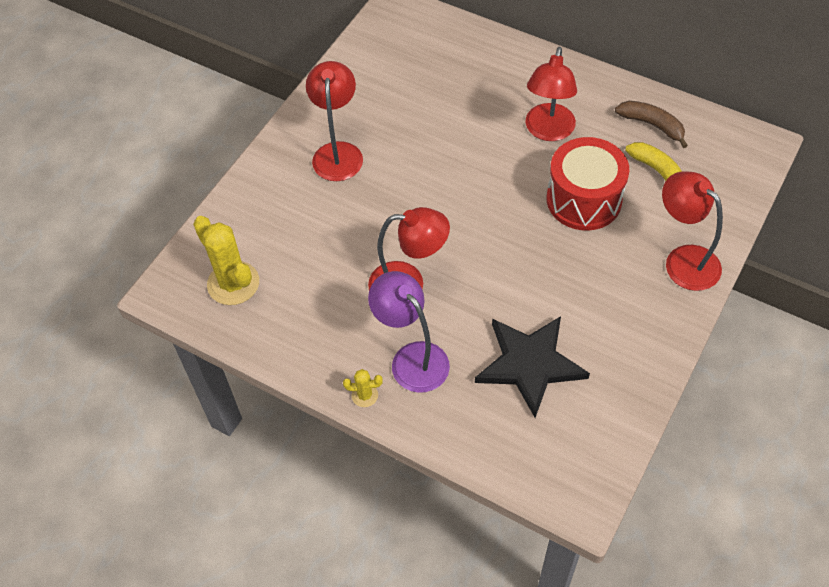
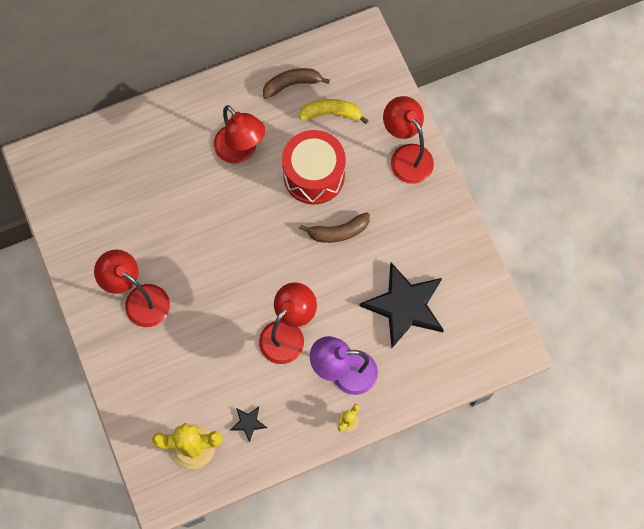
camera: 55 degrees left, 15 degrees up
(292, 312) = (248, 423): none -> black star
(549, 256) = (338, 232): none -> brown banana
(683, 260) = (406, 156): red lamp -> red lamp turned 60 degrees clockwise

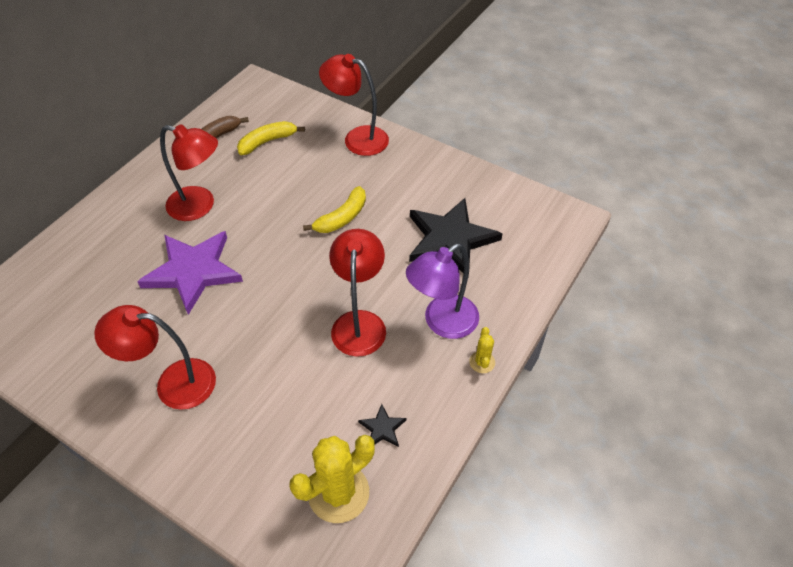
camera: 35 degrees left, 20 degrees down
(202, 212) = (193, 271): none -> purple star
(314, 175) = (285, 189): red drum -> none
(338, 232) = (342, 217): brown banana -> yellow banana

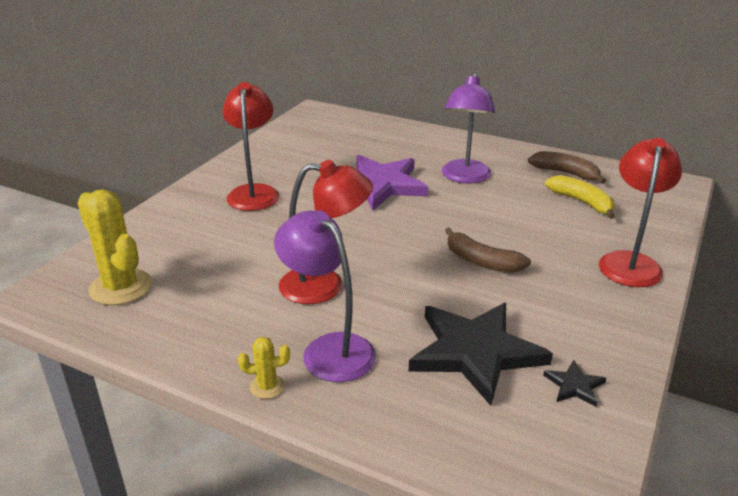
camera: 85 degrees right, 20 degrees down
(200, 206) = (465, 177): red lamp -> purple lamp
(342, 217) = (482, 261): yellow banana -> brown banana
(382, 428) = (186, 310): black star -> black star (574, 386)

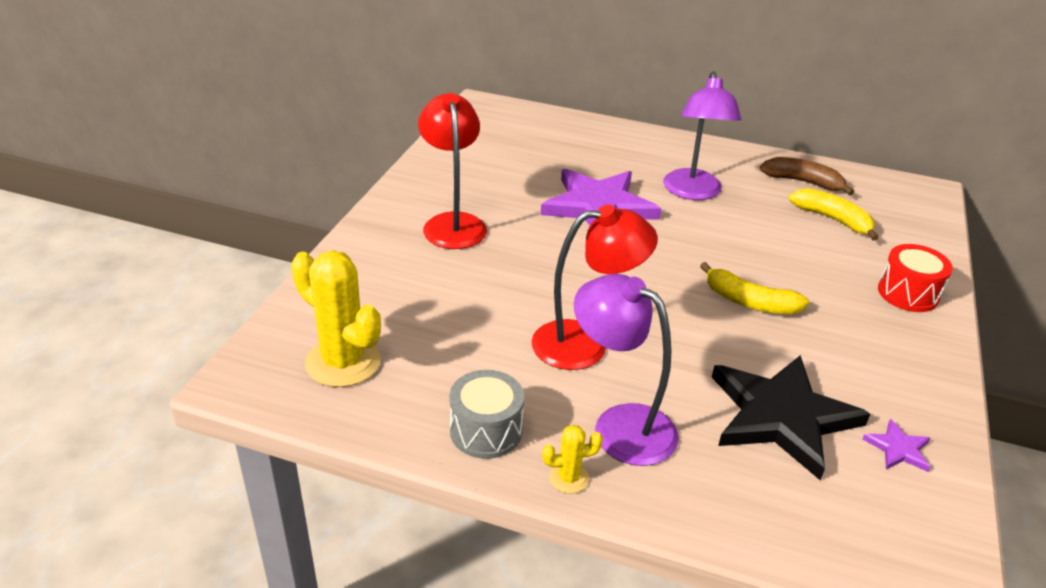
camera: 10 degrees left, 5 degrees up
(213, 345) = (486, 431): none -> grey drum
(482, 261) = (749, 302): brown banana -> yellow banana
(574, 386) = (898, 448): black star -> purple star
(630, 262) = (908, 293): red lamp -> red drum

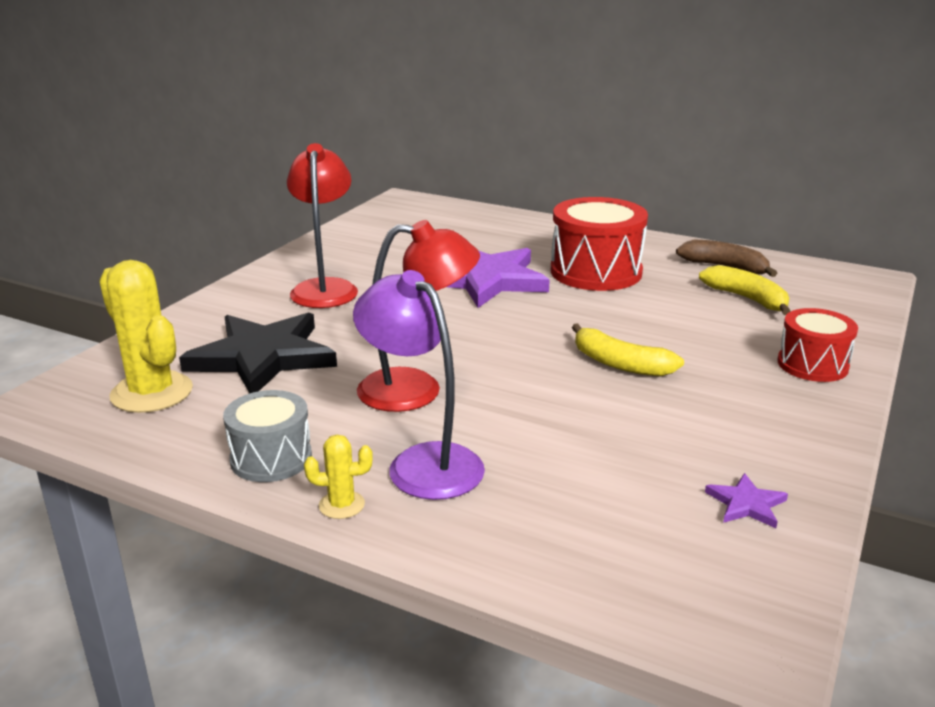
camera: 10 degrees right, 10 degrees down
(693, 192) = (596, 272): purple lamp -> red drum
(781, 416) = (614, 466): black star -> black star (262, 357)

